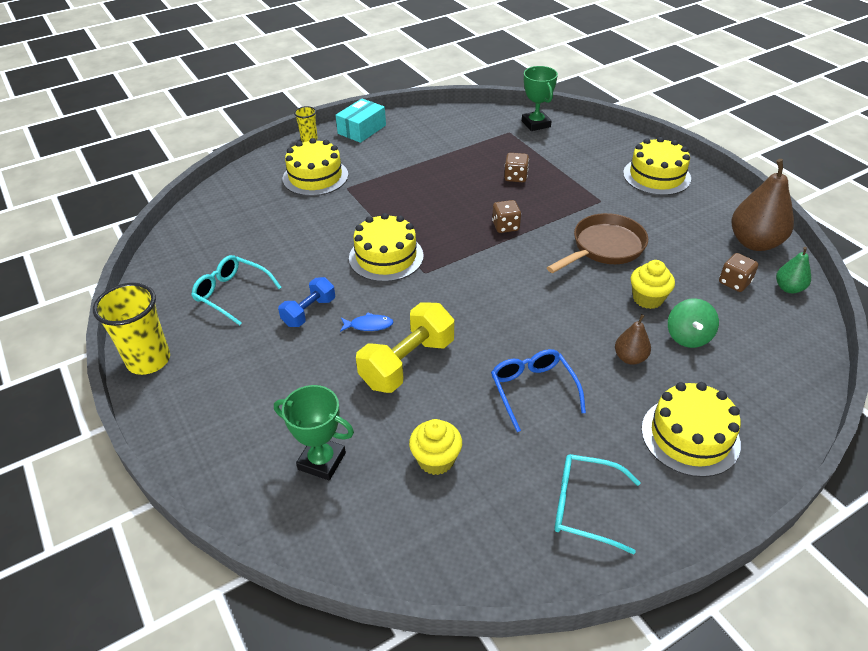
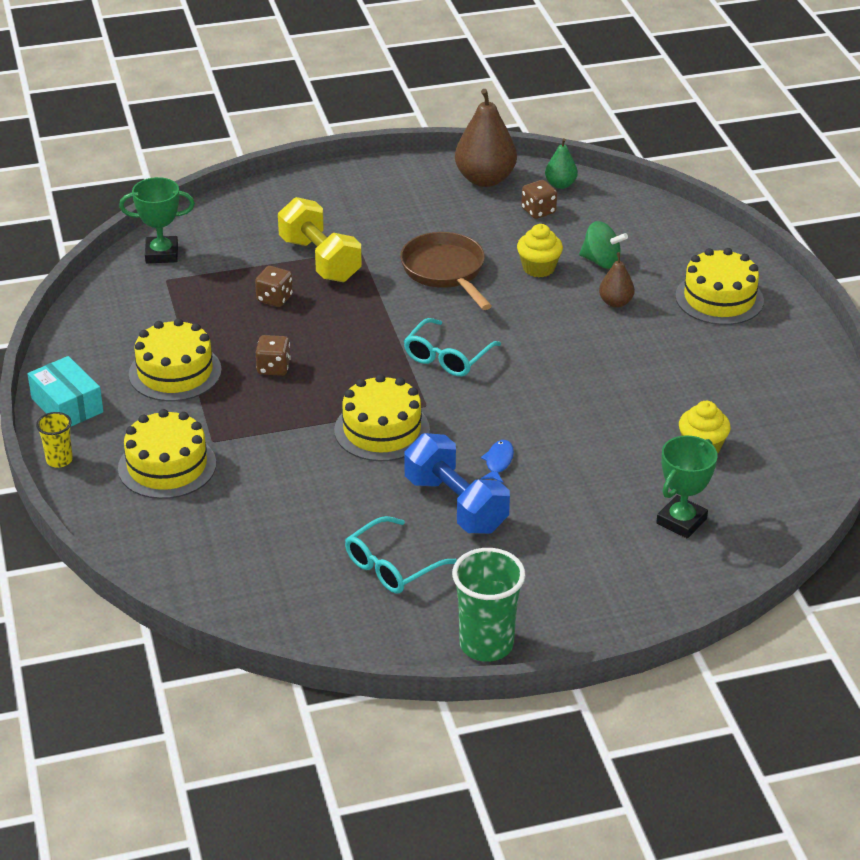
camera: 75 degrees left, 5 degrees down
(149, 360) = (486, 644): yellow cup -> green cup
(309, 312) = (455, 505): blue dumbbell -> blue dumbbell, size x1.65
(407, 363) = (568, 443): yellow dumbbell -> yellow dumbbell (320, 260)
(505, 226) = (371, 329): brown dice -> brown dice (273, 368)
(533, 390) = (636, 370): blue glasses -> none
(584, 507) = (776, 375): turquoise glasses -> turquoise glasses (447, 357)
(656, 176) = (335, 200): yellow cake -> yellow cake (175, 372)

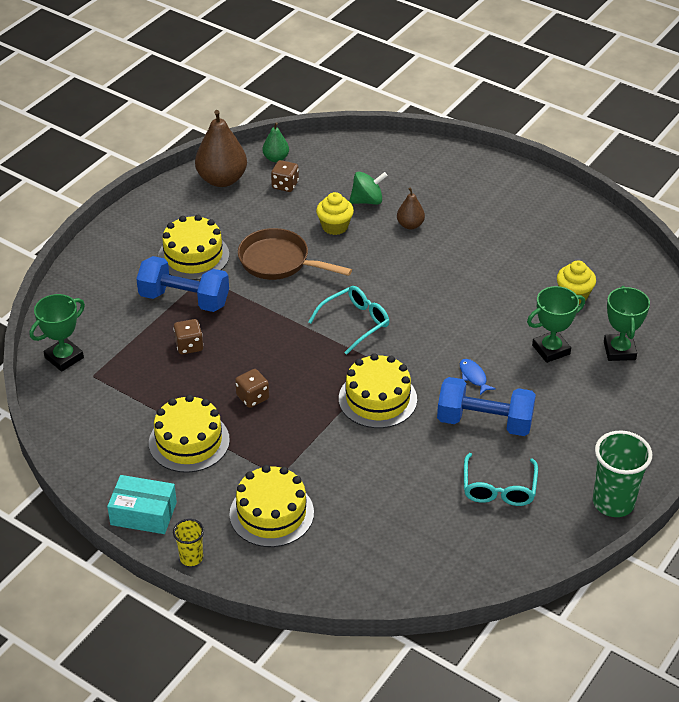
camera: 40 degrees left, 5 degrees up
(320, 260) = (184, 299): yellow dumbbell -> blue dumbbell
(447, 357) = (355, 323): turquoise glasses -> turquoise glasses turned 120 degrees counterclockwise
(609, 481) = (551, 350): none -> green trophy
(719, 298) = (466, 188): yellow cake -> yellow cake (193, 256)

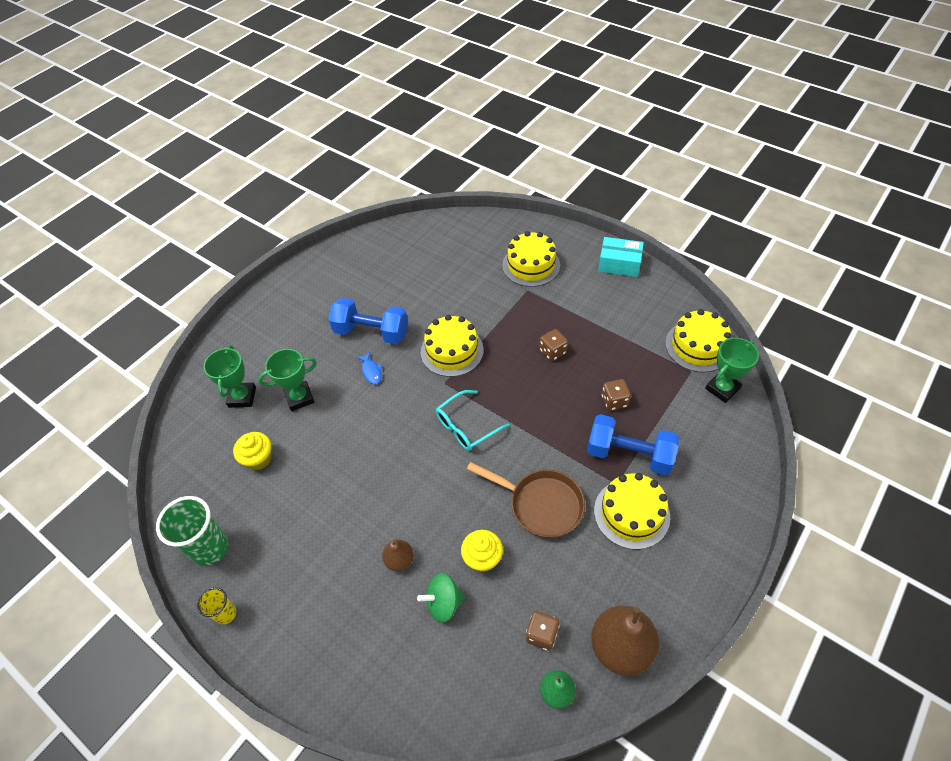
camera: 175 degrees left, 10 degrees up
(189, 441) = (597, 315): yellow cake -> yellow cake (698, 346)
(191, 557) = (581, 238): yellow cup -> yellow cup (226, 614)
(499, 488) = (373, 283): turquoise glasses -> none
(613, 502) = (298, 275): green cup -> green cup (210, 548)

